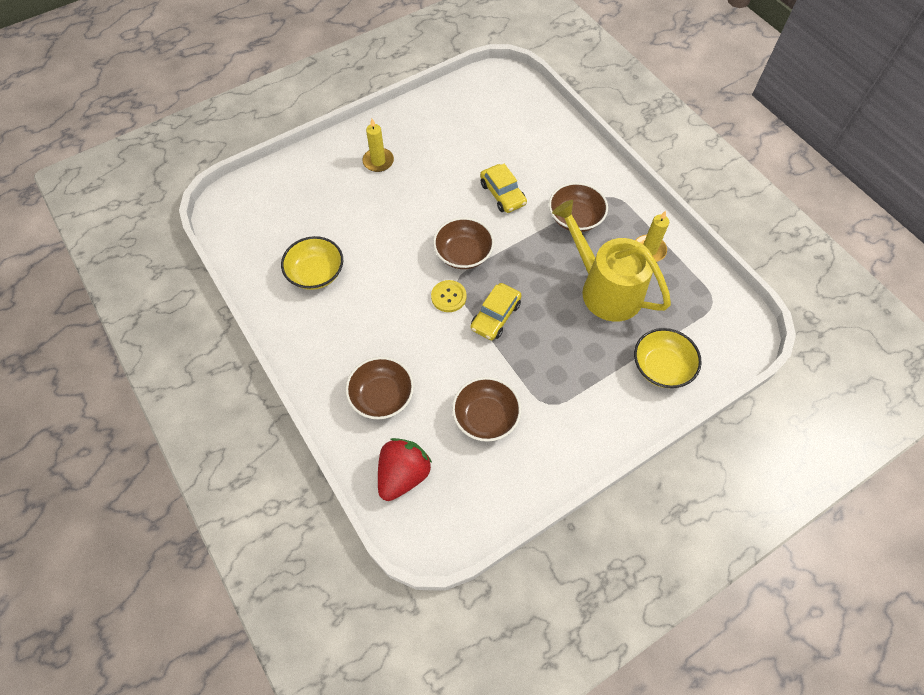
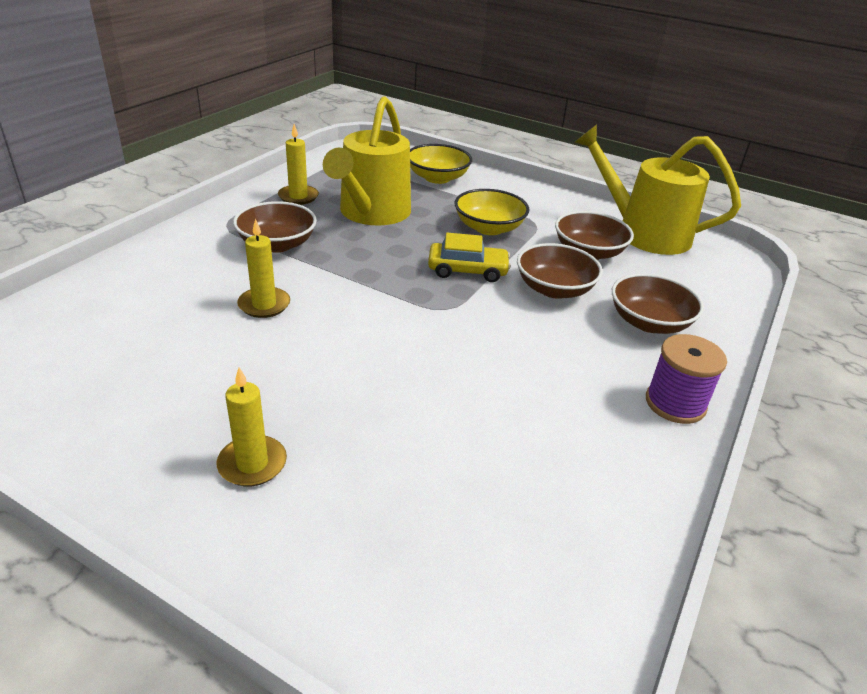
camera: 120 degrees left, 25 degrees down
(308, 355) = (675, 403): none -> purple spool
(316, 273) = (550, 451): yellow bowl -> yellow bowl (489, 228)
(403, 475) = (704, 285): red strawberry -> none
(448, 297) = (472, 309): yellow button -> none
(463, 253) = (395, 313): brown bowl -> brown bowl (554, 289)
(497, 488) = (644, 233): none -> yellow watering can
(502, 194) = (264, 305): yellow car -> yellow candle

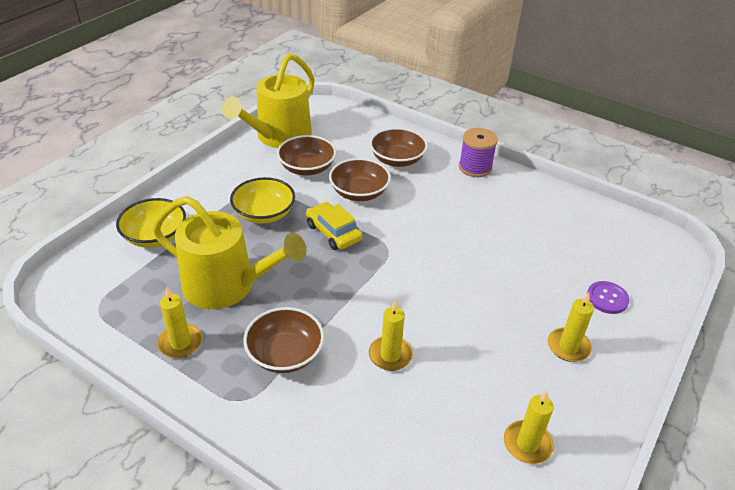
camera: 85 degrees left, 5 degrees up
(103, 399) = (527, 444): none -> yellow candle
(356, 536) = (607, 298): none -> purple button
(467, 270) = (333, 232): yellow car -> yellow car turned 45 degrees counterclockwise

